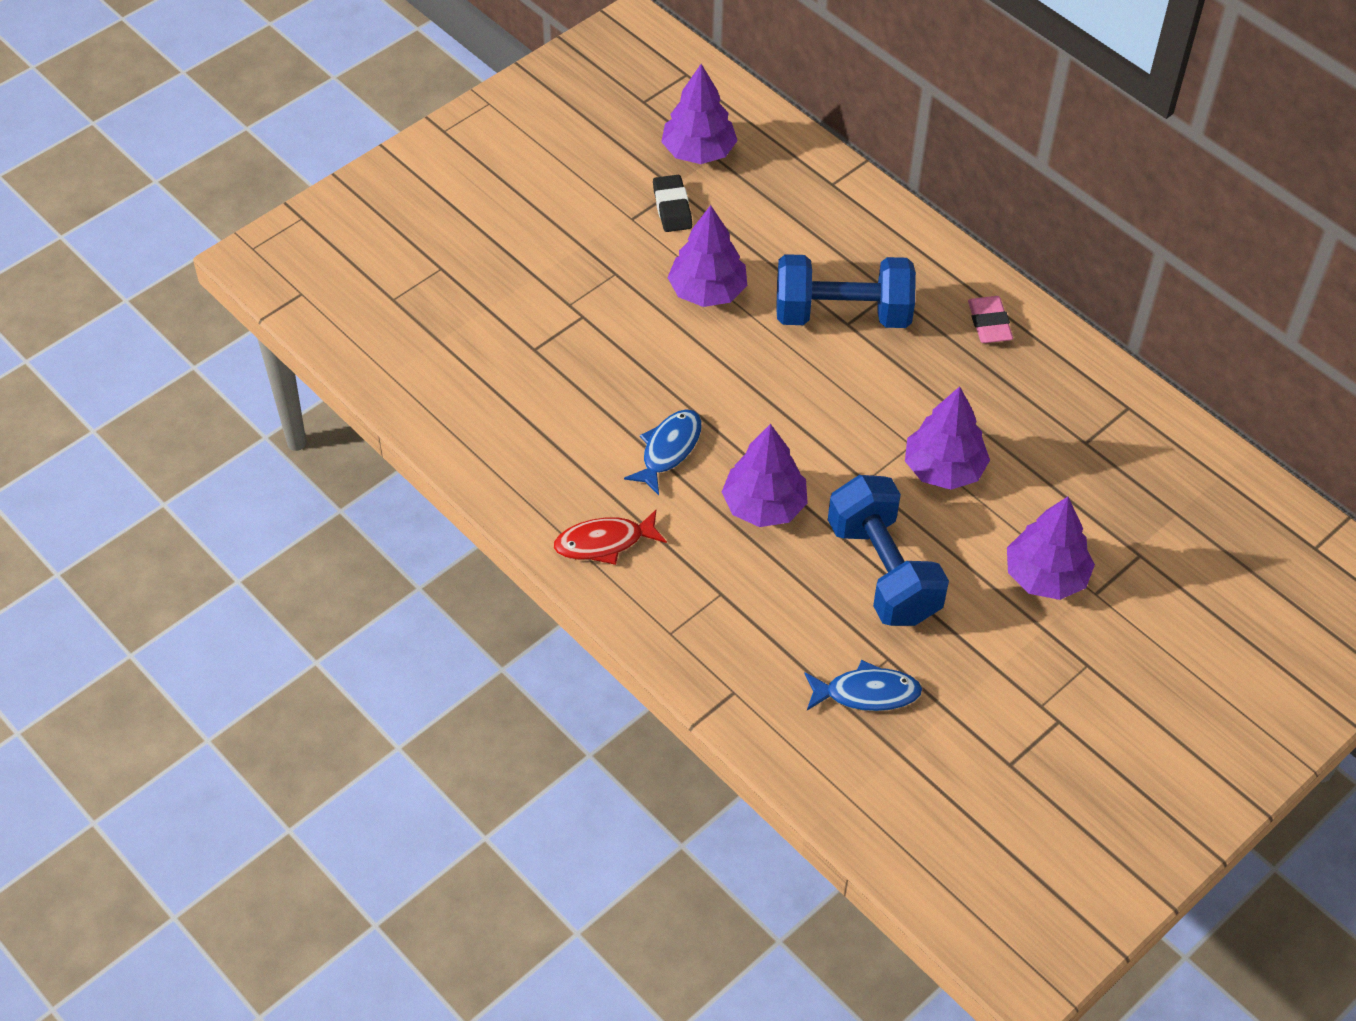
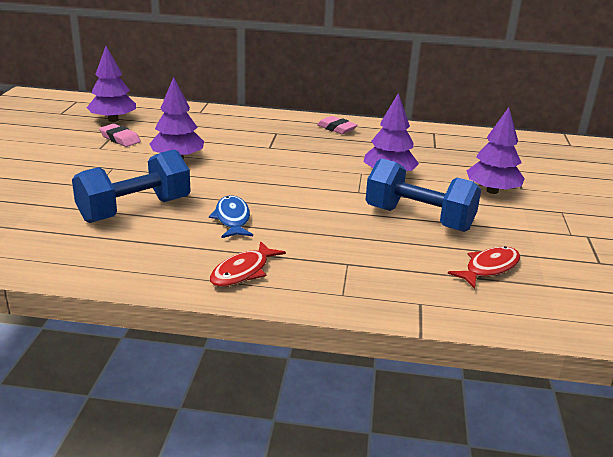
camera: 40 degrees left, 25 degrees down
(672, 207) = (120, 139): black eraser -> pink eraser
(764, 506) = (319, 219): purple tree -> none
(842, 314) = (262, 145): blue dumbbell -> blue dumbbell (135, 210)
(866, 693) = (489, 268): blue fish -> red fish

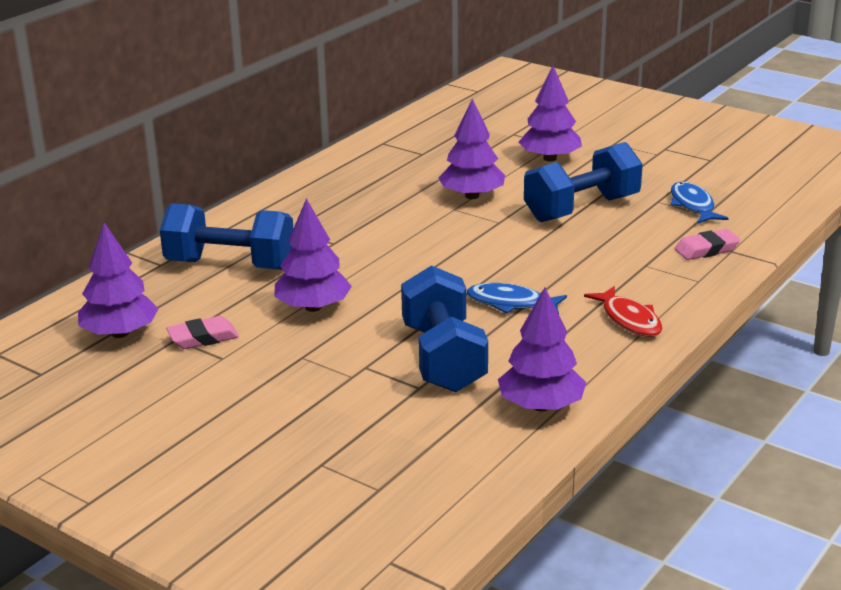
camera: 60 degrees left, 0 degrees up
(83, 257) = (541, 406): none -> purple tree
(213, 127) = (230, 265): none -> blue dumbbell
(336, 128) = (315, 191): pink eraser -> pink eraser (706, 249)
(489, 268) = (693, 205): red fish -> blue fish

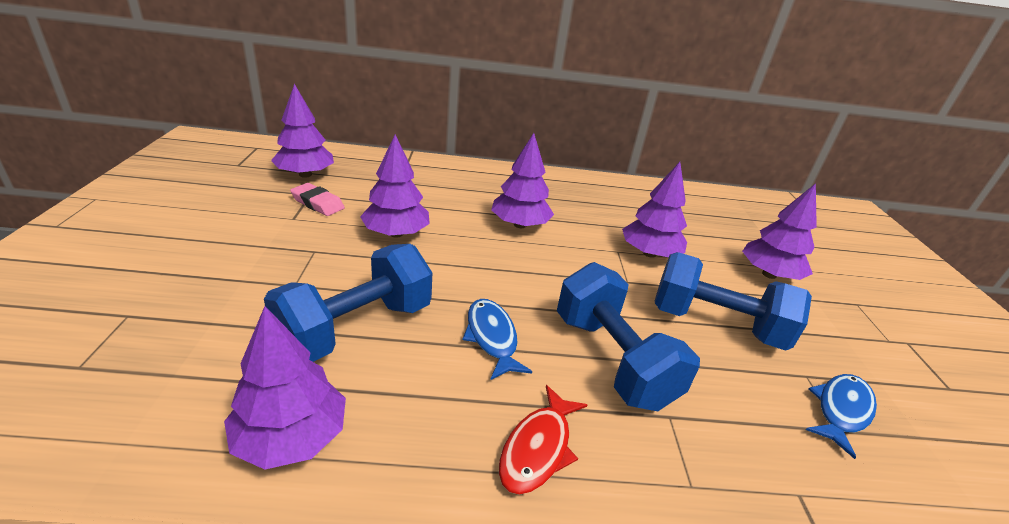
camera: 50 degrees right, 5 degrees up
(230, 265) = (428, 185): blue dumbbell -> blue dumbbell (612, 360)
(363, 239) = (519, 224): none -> purple tree
(706, 249) = (769, 464): pink eraser -> none

